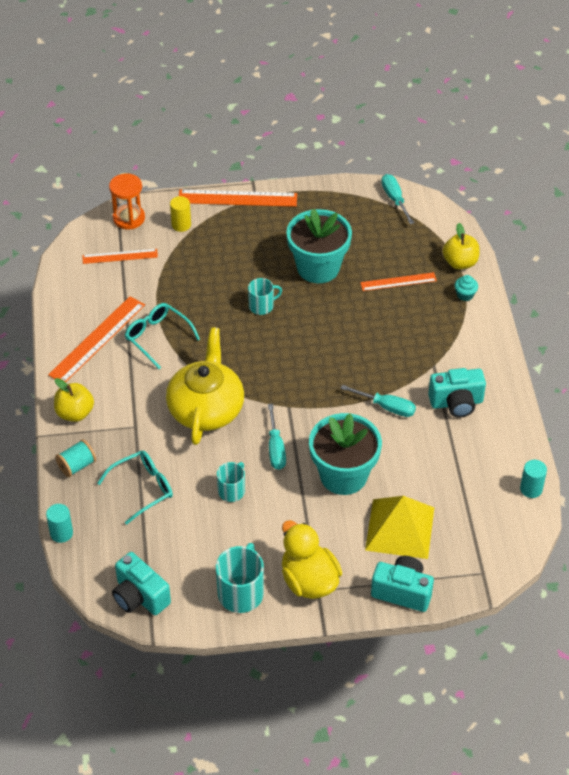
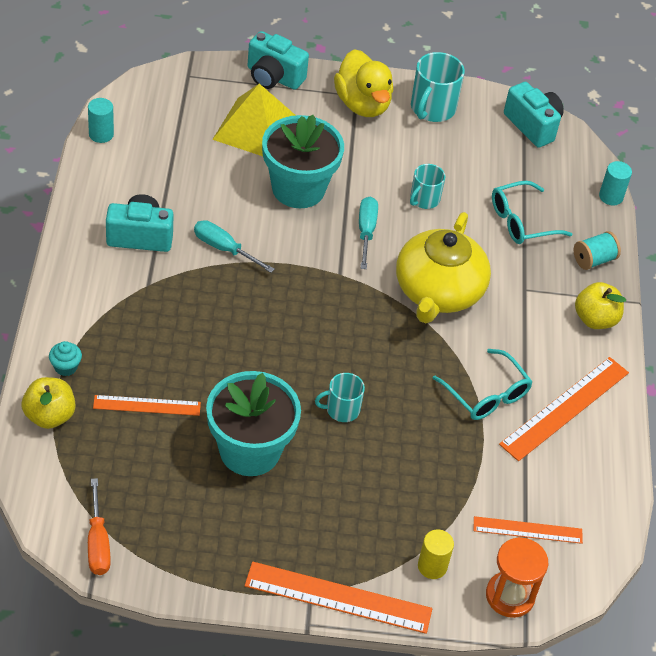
camera: 175 degrees left, 0 degrees up
(394, 199) = (98, 543): turquoise screwdriver -> orange screwdriver

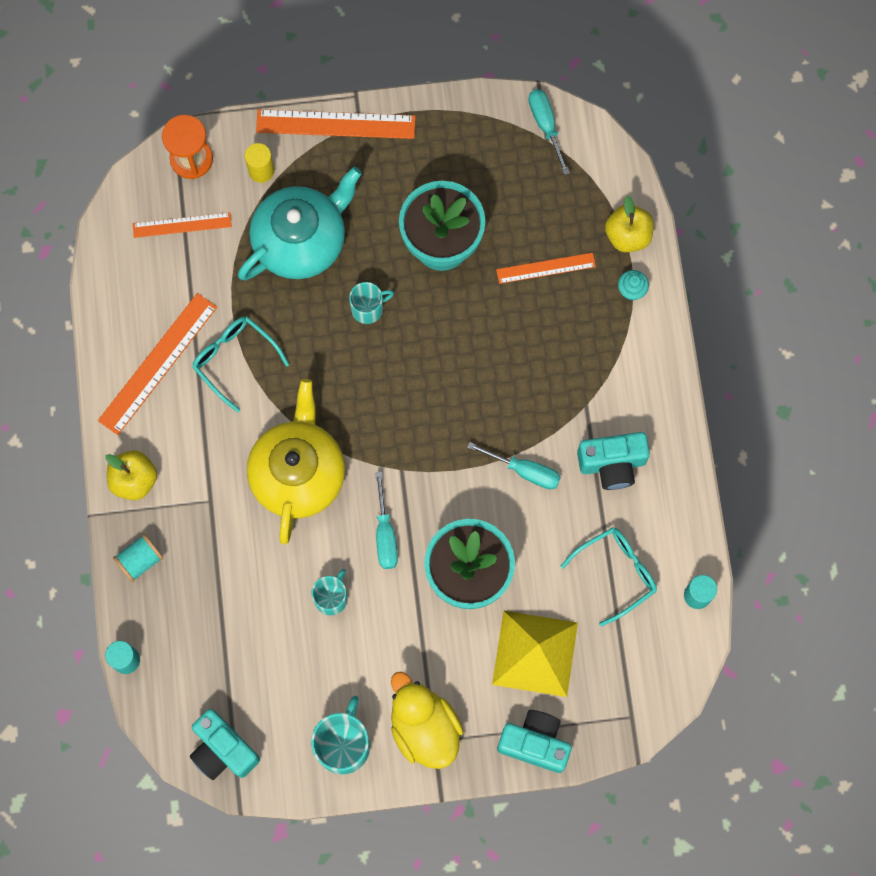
camera: 175 degrees right, 25 degrees up
(98, 543) = (545, 125): orange screwdriver -> turquoise screwdriver
(399, 486) = (301, 241): none -> turquoise teapot
(522, 221) = (221, 595): turquoise glasses -> turquoise glasses (615, 573)

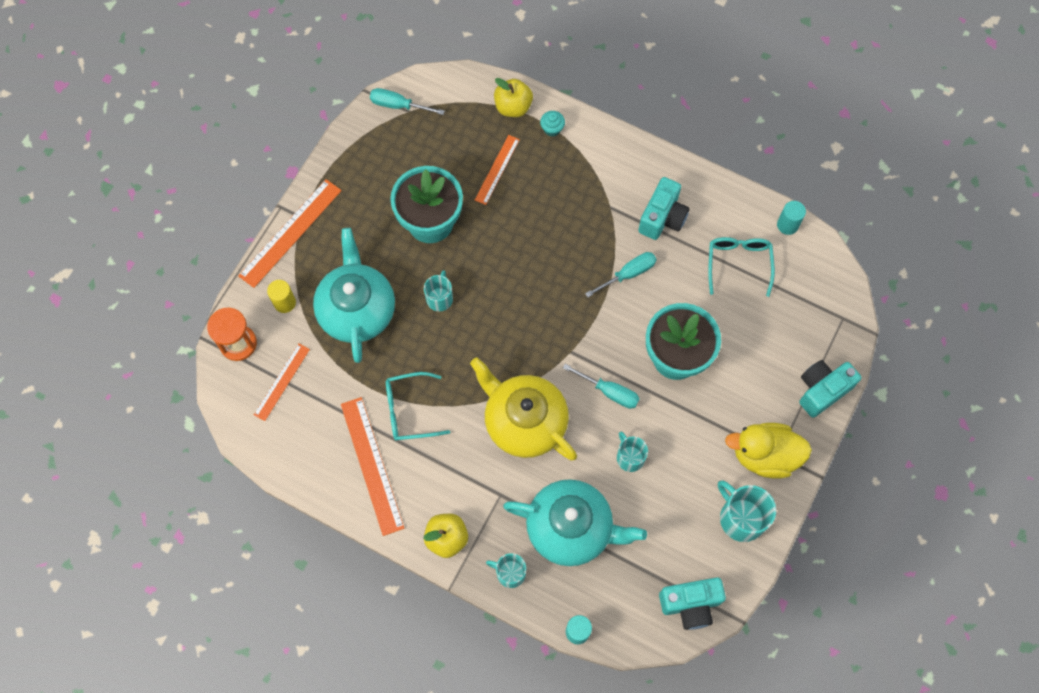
camera: 55 degrees left, 5 degrees down
(140, 560) = (510, 573): turquoise spool -> turquoise mug
(222, 588) = (571, 528): none -> turquoise teapot
(535, 653) = (759, 350): yellow pyramid -> none

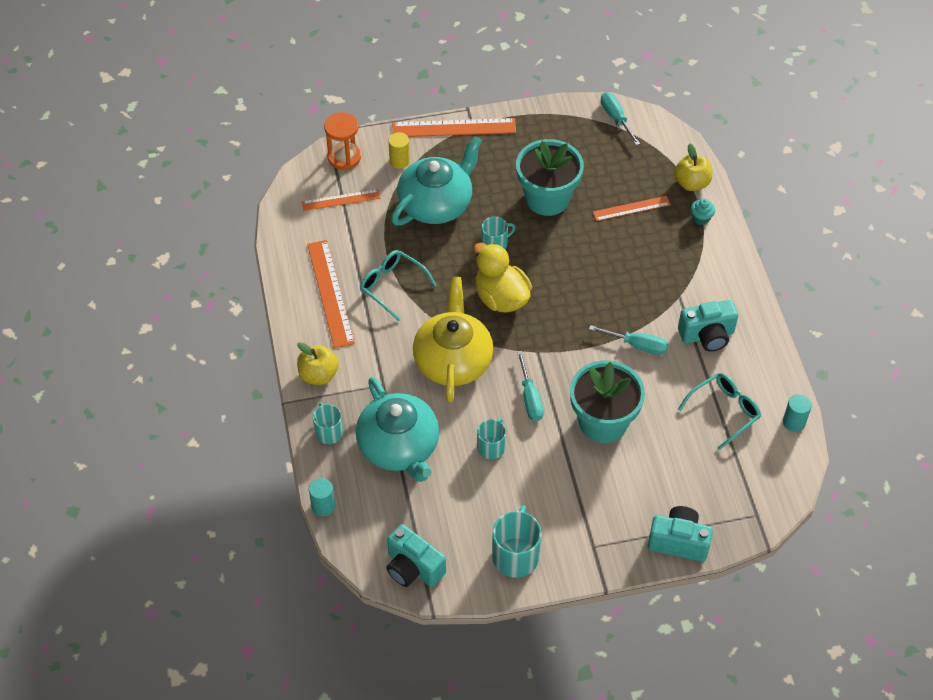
camera: 50 degrees right, 15 degrees down
(372, 465) = (330, 293): orange ruler -> orange ruler turned 45 degrees counterclockwise
(764, 455) = (583, 537): yellow duck -> yellow duck (501, 298)

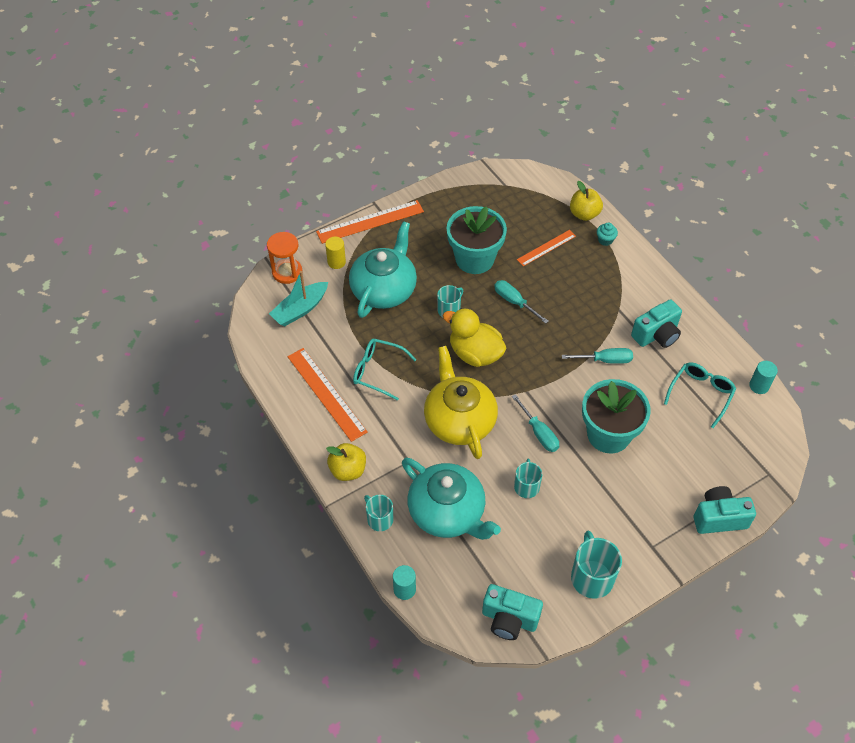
camera: 20 degrees left, 0 degrees up
(341, 200) = (300, 309): orange ruler -> turquoise boat
(615, 118) = (499, 178): turquoise screwdriver -> turquoise screwdriver (514, 302)

